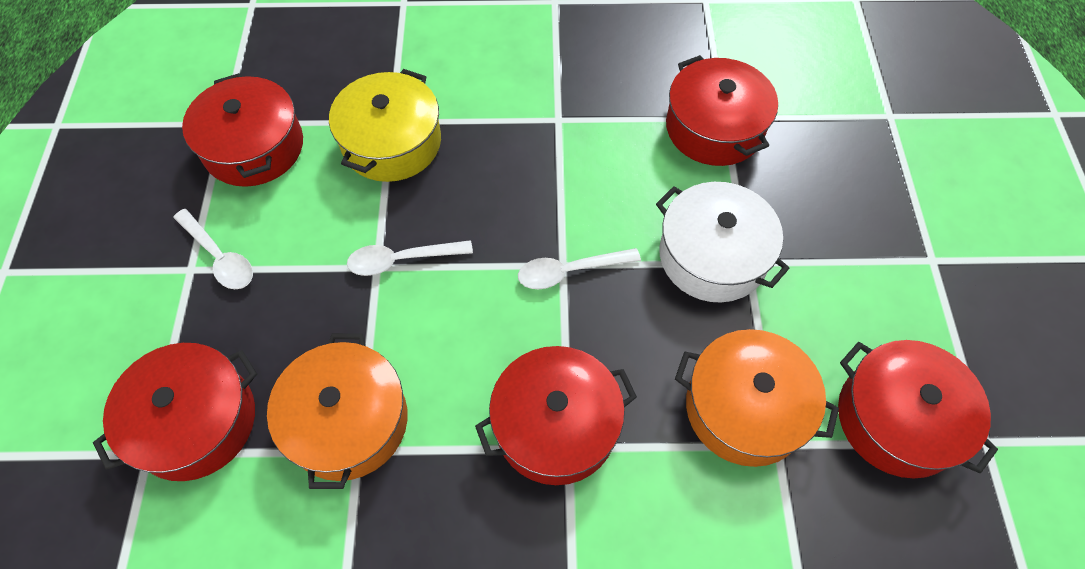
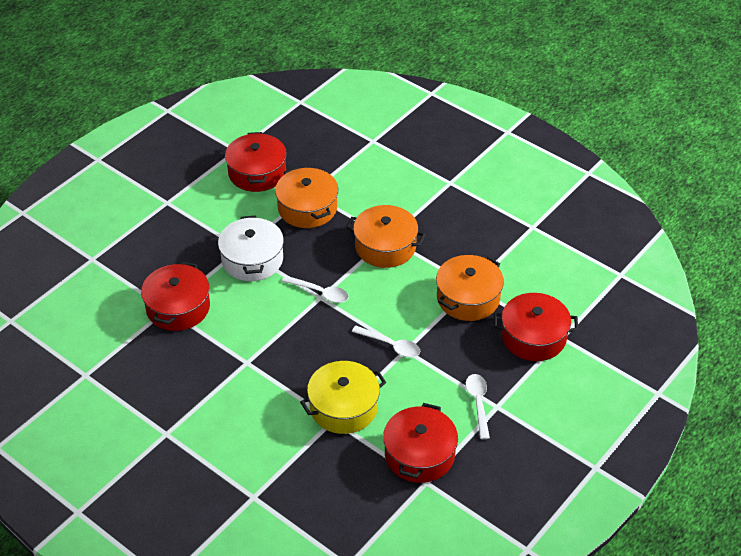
camera: 140 degrees left, 15 degrees down
(556, 425) = (385, 246): red pot -> orange pot

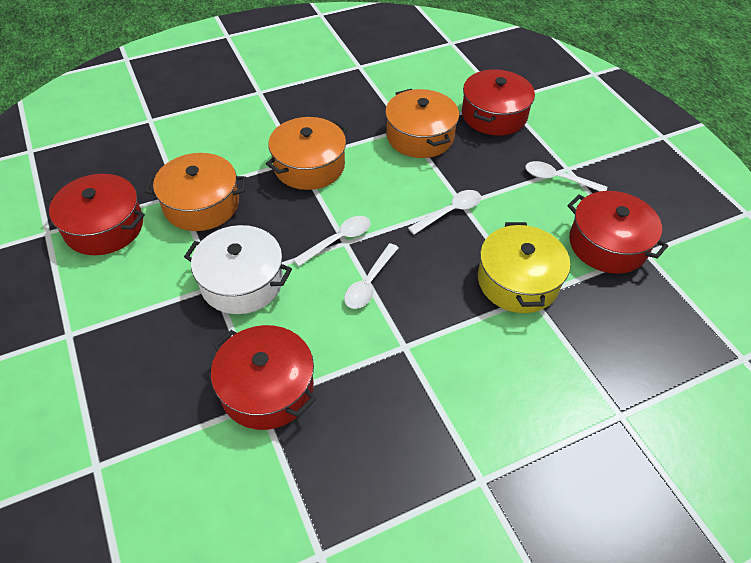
camera: 65 degrees left, 5 degrees up
(291, 324) = (369, 283): none -> white spoon

